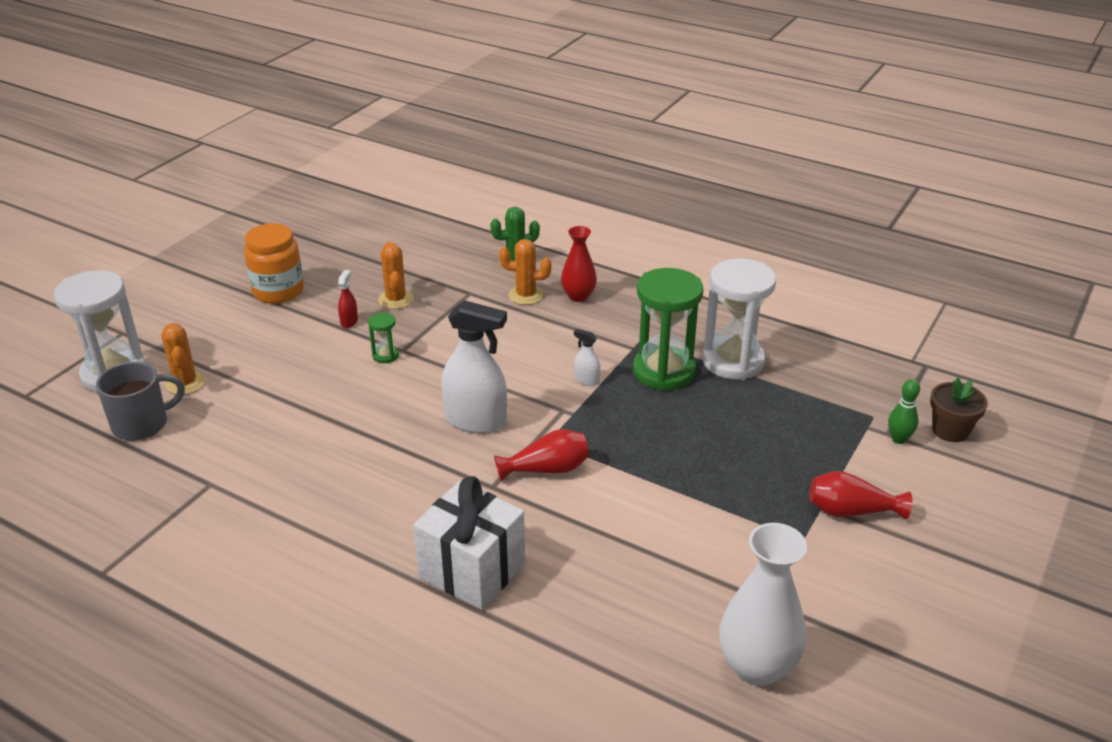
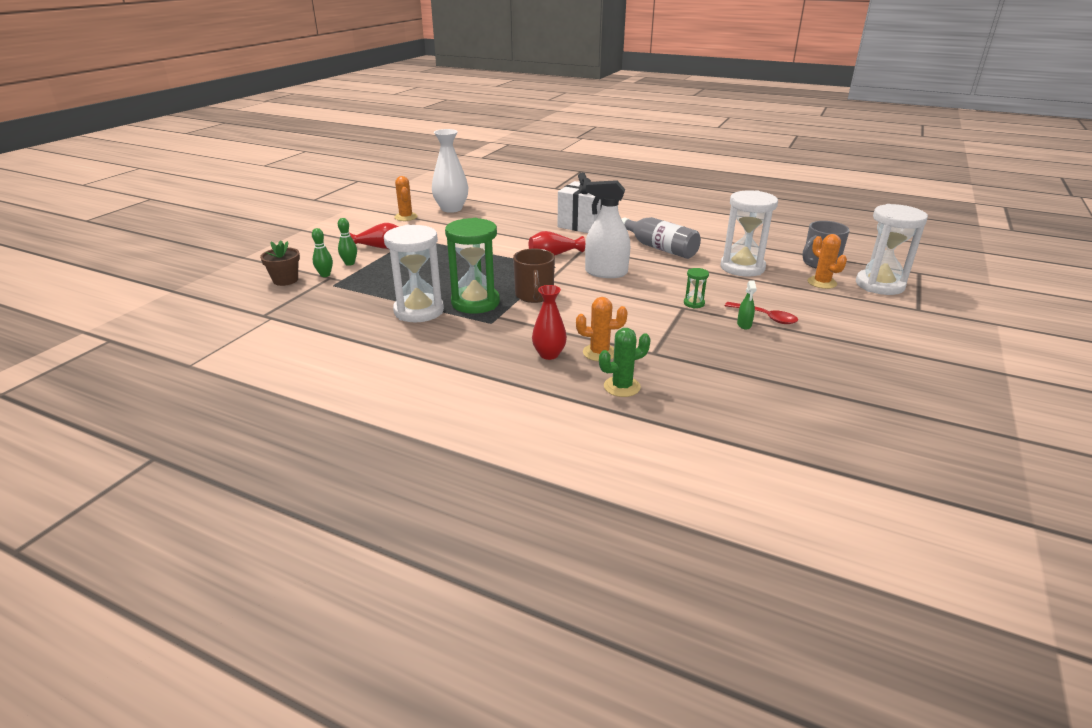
camera: 175 degrees right, 5 degrees down
(267, 421) = (742, 267): none -> white hourglass
(278, 291) = (834, 346): orange jar -> none
(315, 330) = (765, 317): none -> red spoon
(349, 321) = (744, 324): red spray bottle -> green spray bottle
(362, 479) = (660, 248): none -> grey bottle
(396, 299) = (718, 343): orange cactus -> orange cactus (406, 217)
(586, 380) = (534, 295): white spray bottle -> brown mug
(877, 466) = (349, 263): none -> green bowling pin

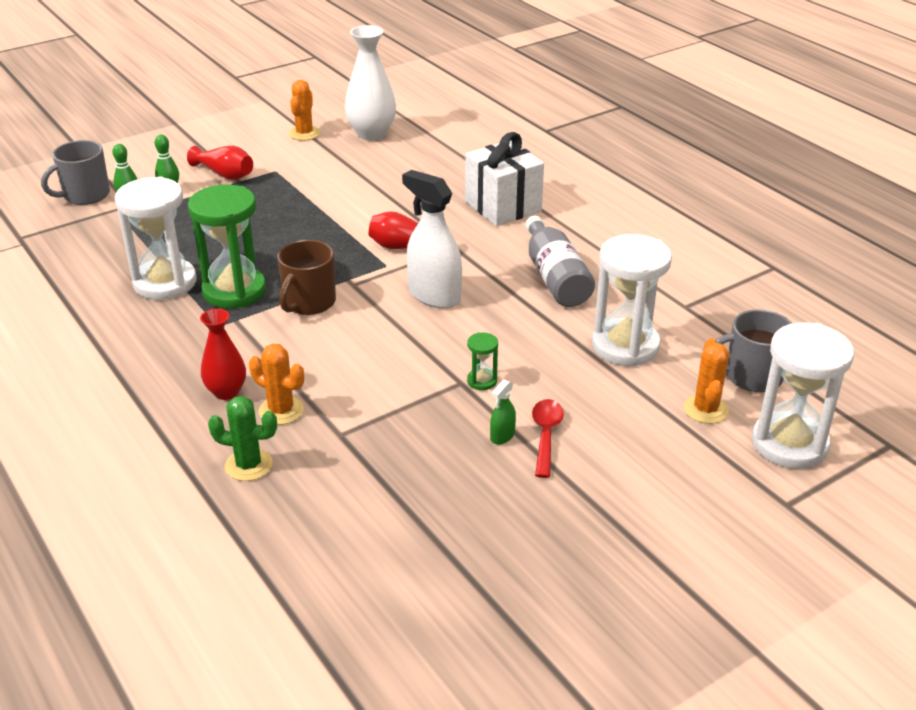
camera: 30 degrees right, 5 degrees up
(285, 280) = (85, 195): brown flower pot -> grey mug
(765, 317) = (546, 435): red spoon -> red spoon turned 150 degrees counterclockwise

